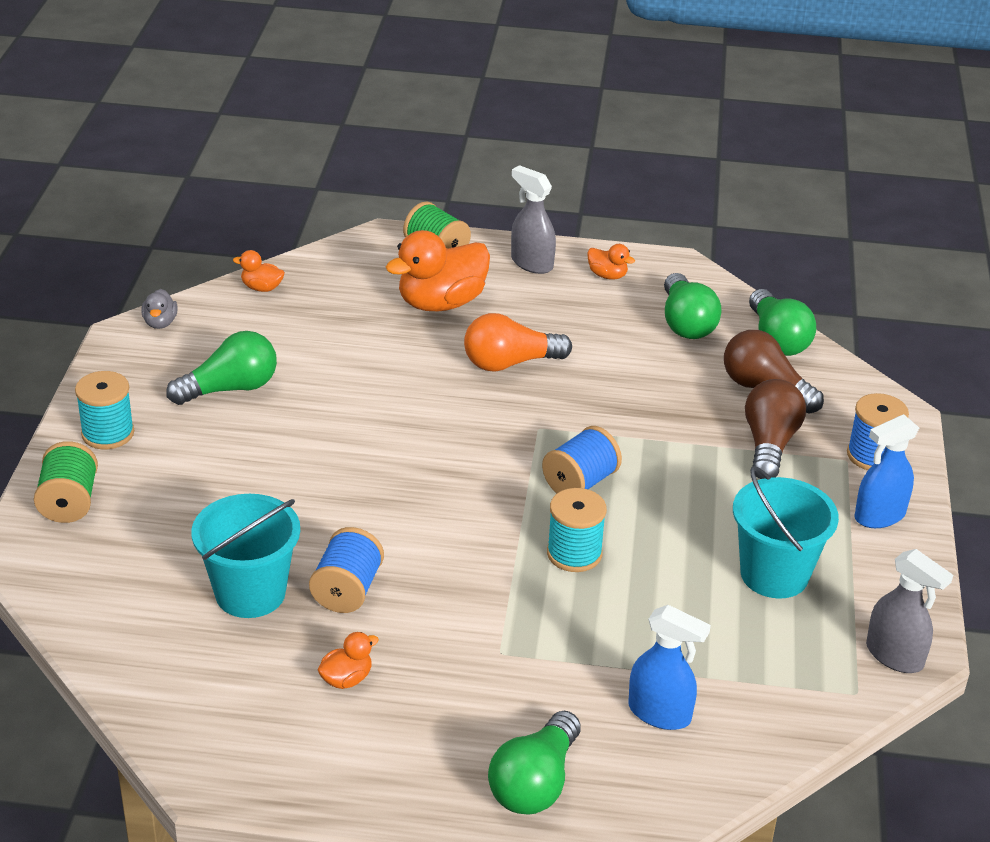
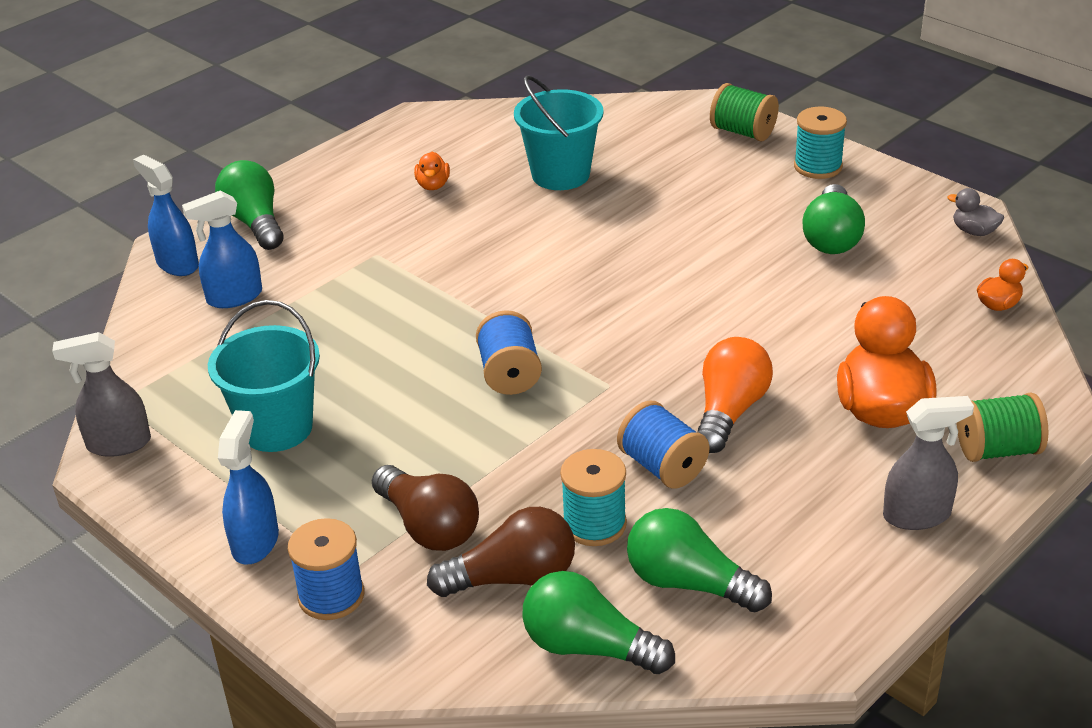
camera: 130 degrees right, 0 degrees up
(347, 590) = (517, 213): blue spool -> blue spool (662, 467)
(574, 553) = (430, 331): turquoise spool -> turquoise spool (594, 524)
(607, 275) = (843, 568): orange duck -> none
(657, 797) = (177, 264): none -> blue spray bottle

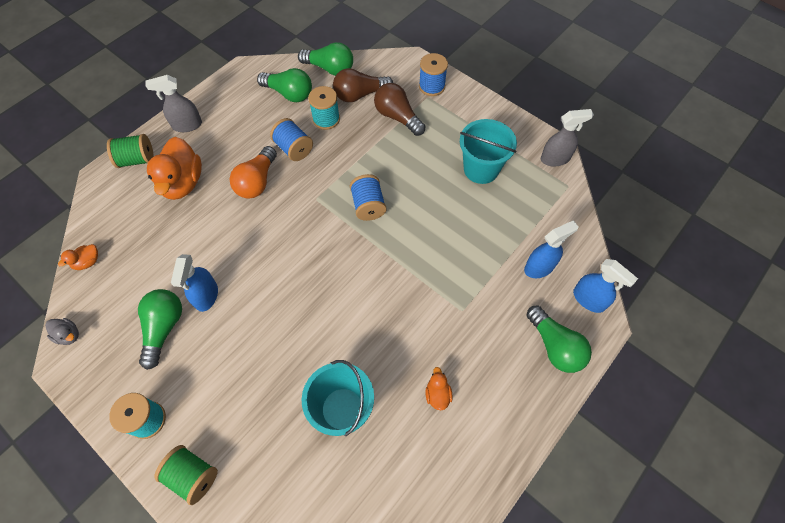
camera: 175 degrees right, 25 degrees up
(255, 542) = (470, 109): blue spray bottle -> blue spray bottle (206, 296)

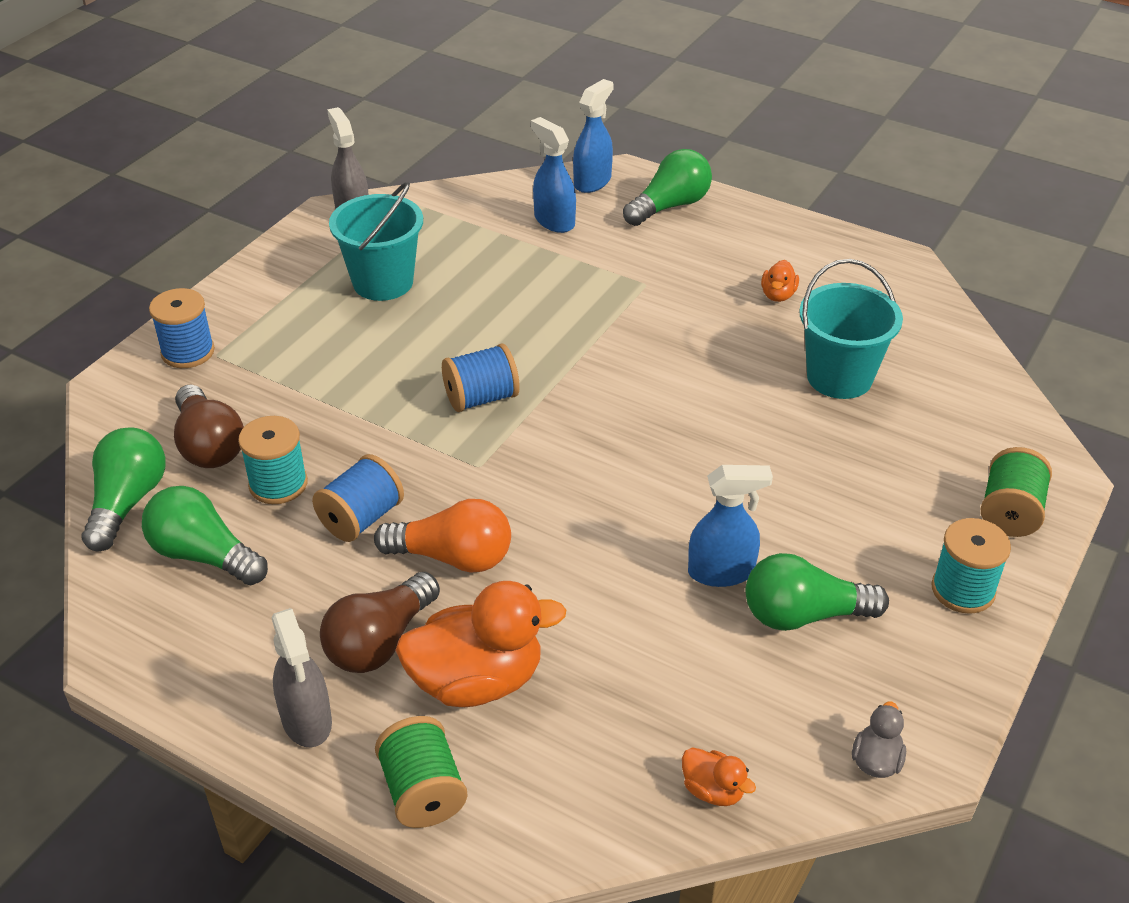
camera: 100 degrees left, 20 degrees down
(289, 94) = (204, 555): green light bulb -> green light bulb turned 75 degrees counterclockwise
(397, 117) = (269, 387): brown light bulb -> brown light bulb (380, 641)
(437, 394) = (778, 295): orange duck -> orange duck turned 60 degrees counterclockwise

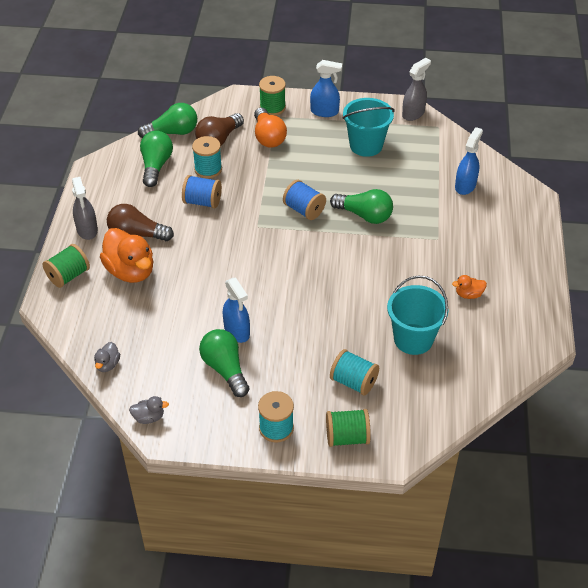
camera: 65 degrees right, 5 degrees up
(188, 352) = (272, 108): blue spool -> green spool
(307, 720) = (87, 230): grey spray bottle -> grey spray bottle turned 60 degrees counterclockwise
(453, 557) = (196, 238): orange light bulb -> orange light bulb (268, 137)
(592, 181) = (515, 188): blue spray bottle -> blue spray bottle (324, 112)
(670, 206) = (518, 226): green light bulb -> green light bulb (364, 215)
(713, 790) = (108, 365): orange duck -> grey duck
(899, 468) = (353, 382): none -> turquoise spool

